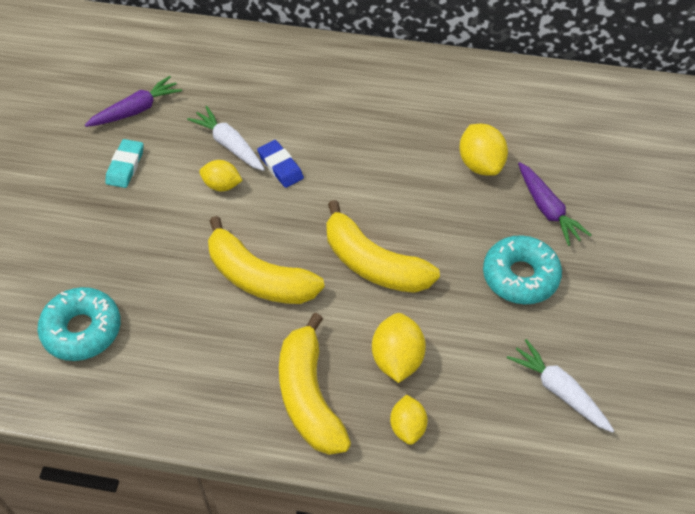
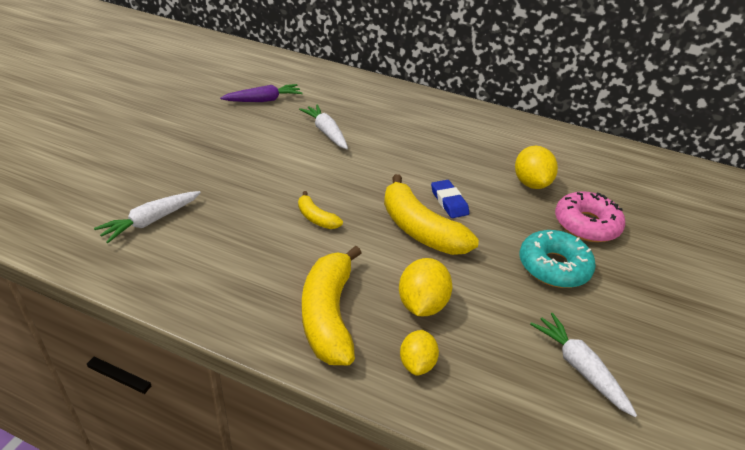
camera: 10 degrees right, 15 degrees down
(82, 330) = (151, 221): turquoise donut -> white carrot
(125, 166) = (240, 129): turquoise eraser -> none
(222, 185) = (310, 154): yellow lemon -> none
(258, 278) = (316, 218): yellow banana -> yellow banana, size x0.50
(280, 166) = (362, 152): blue eraser -> blue eraser (449, 202)
(547, 209) = (586, 224): purple carrot -> pink donut

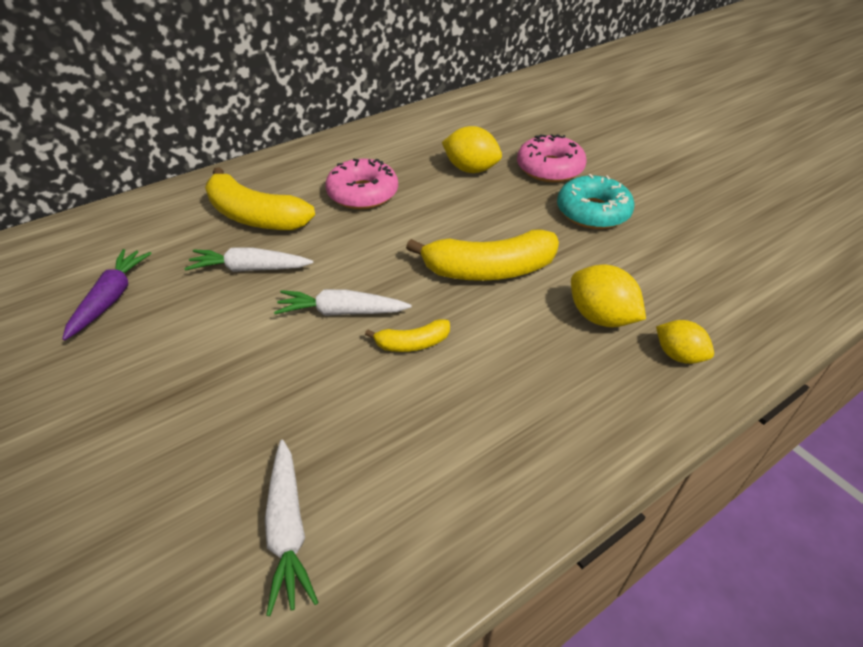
camera: 55 degrees left, 5 degrees up
(328, 315) = (582, 397): yellow banana -> yellow banana (255, 216)
(442, 145) = (363, 193): none -> pink donut
(449, 202) = (459, 231): blue eraser -> none
(579, 367) = (717, 257): white carrot -> white carrot (341, 312)

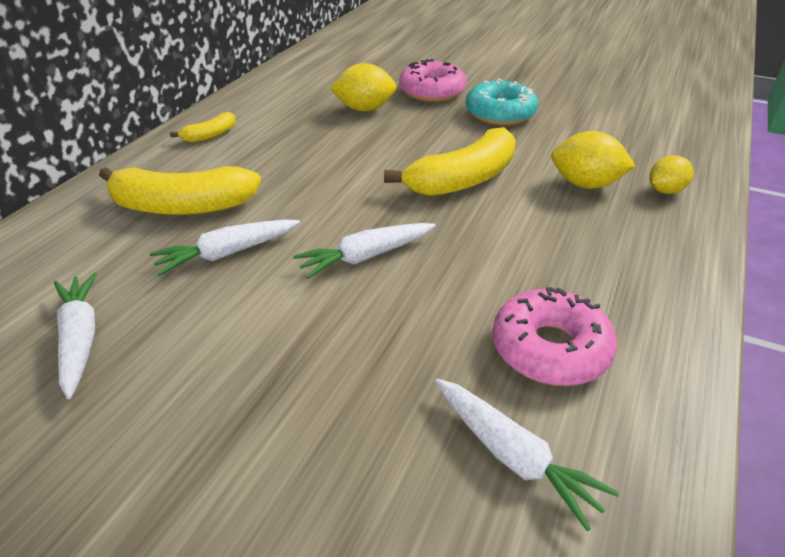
camera: 30 degrees left, 5 degrees down
(111, 298) = (80, 339): purple carrot -> white carrot
(363, 193) = (280, 155): pink donut -> pink donut (550, 349)
(412, 343) = (459, 257): yellow banana -> yellow banana (210, 135)
(678, 355) = (665, 190): yellow lemon -> yellow lemon turned 45 degrees counterclockwise

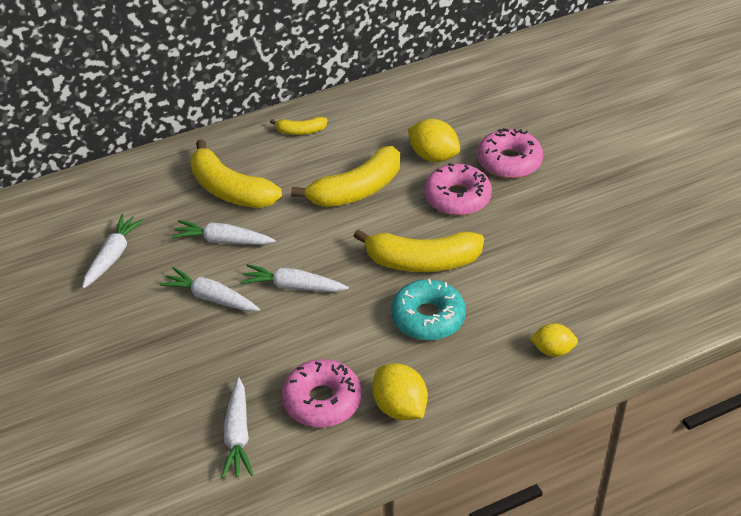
camera: 40 degrees right, 5 degrees up
(279, 316) = (211, 298): none -> white carrot
(326, 155) = (356, 190): none -> yellow banana
(425, 126) = (457, 197): none -> pink donut
(500, 113) = (533, 213): turquoise donut -> turquoise donut (428, 318)
(585, 184) = (502, 313): yellow lemon -> yellow lemon (399, 407)

